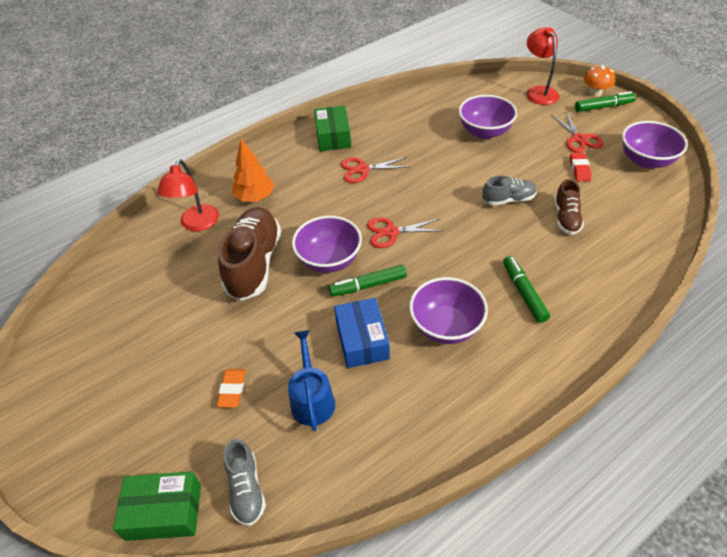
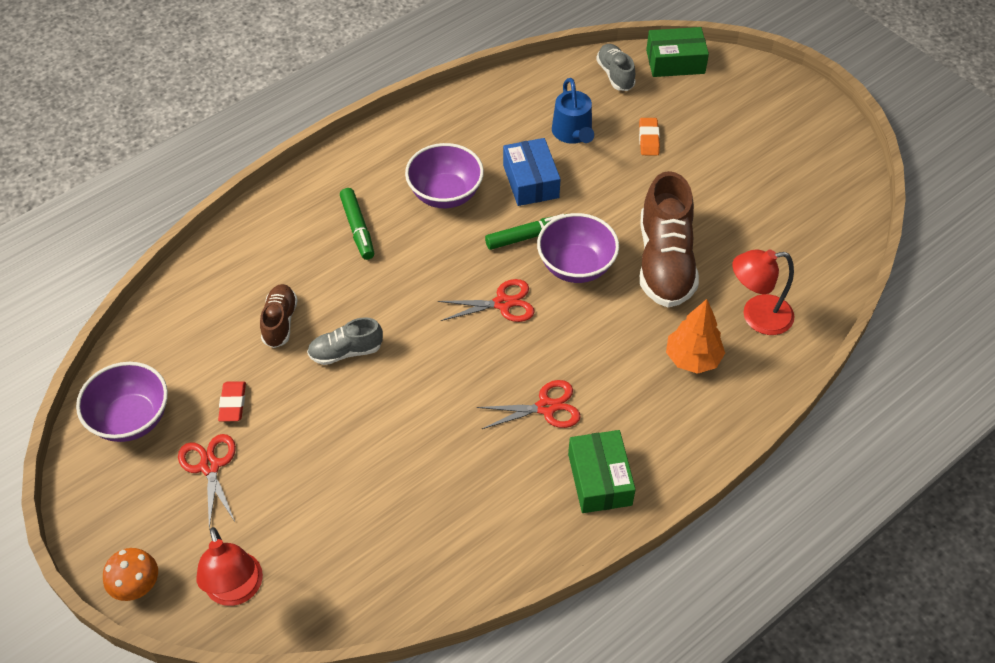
camera: 175 degrees right, 5 degrees up
(197, 224) = (757, 316): red lamp -> red lamp turned 105 degrees counterclockwise
(485, 132) = (353, 485): purple bowl -> none
(603, 107) = (139, 544): green marker -> none

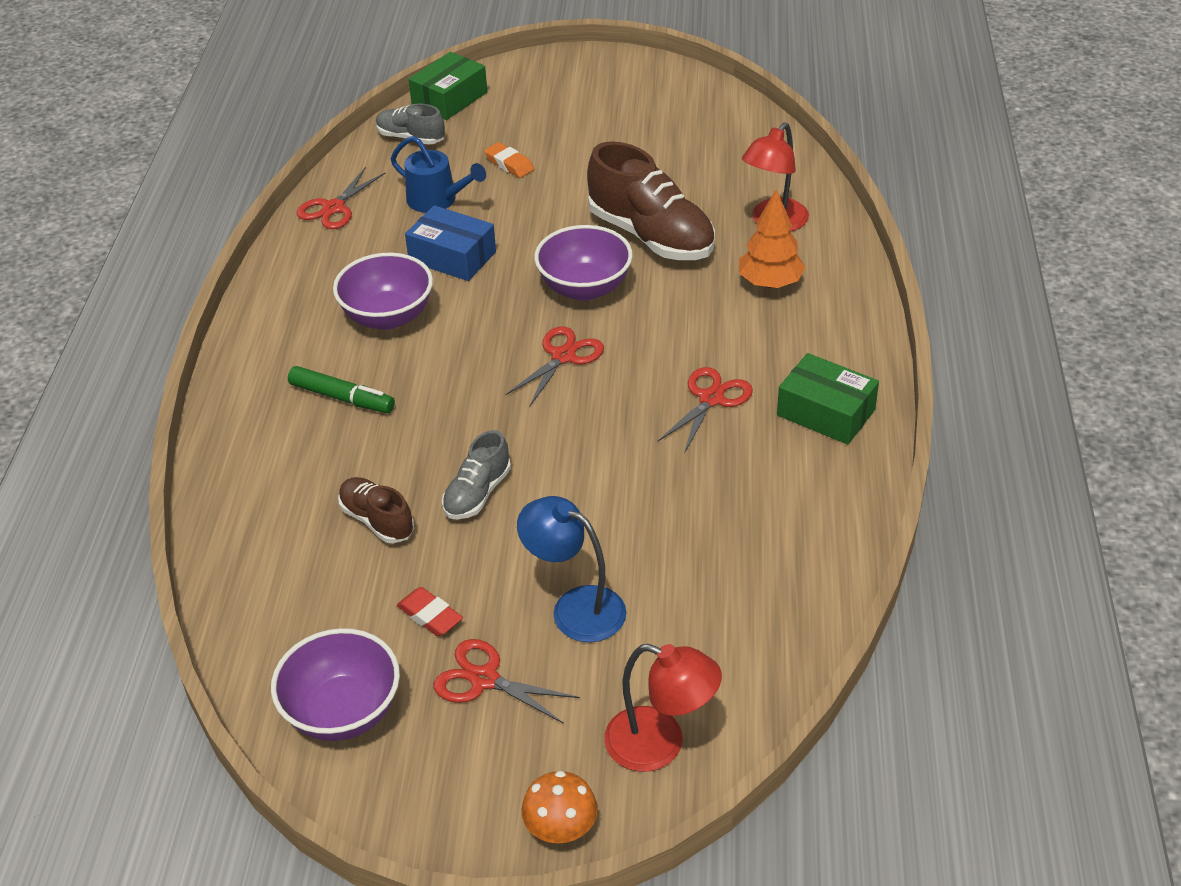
camera: 45 degrees left, 10 degrees down
(302, 469) = (575, 607): none -> blue lamp
(509, 93) = (333, 208): none -> red scissors
(527, 236) = (511, 296): green marker -> none

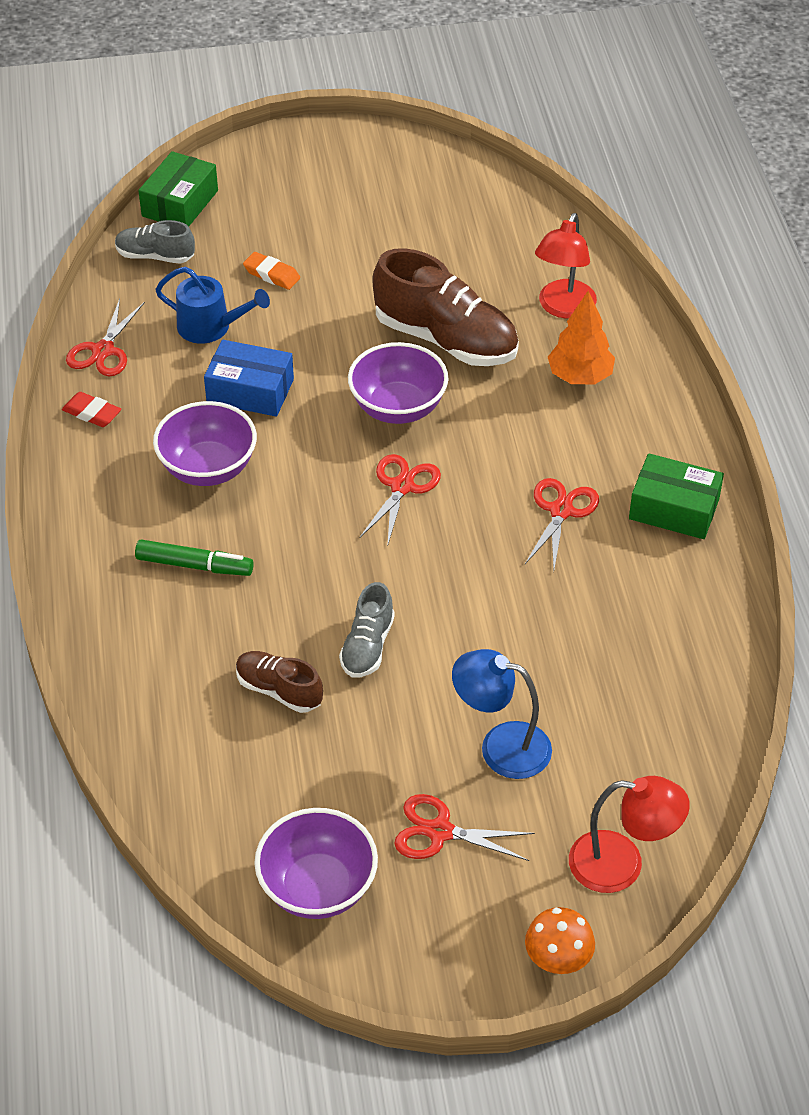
camera: 15 degrees left, 5 degrees up
(430, 615) = (366, 778): red eraser -> red eraser (92, 413)

